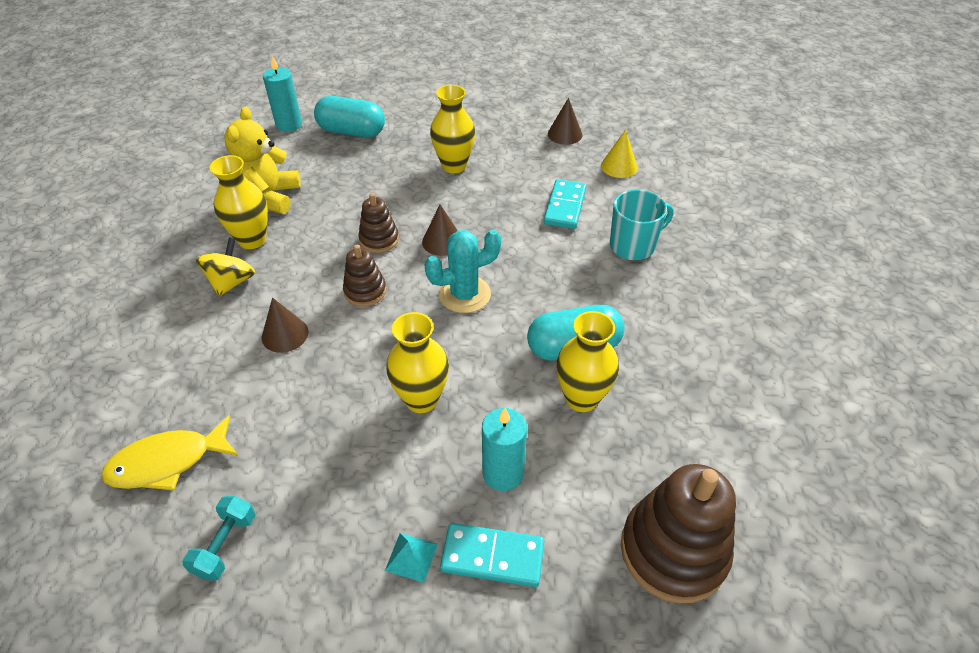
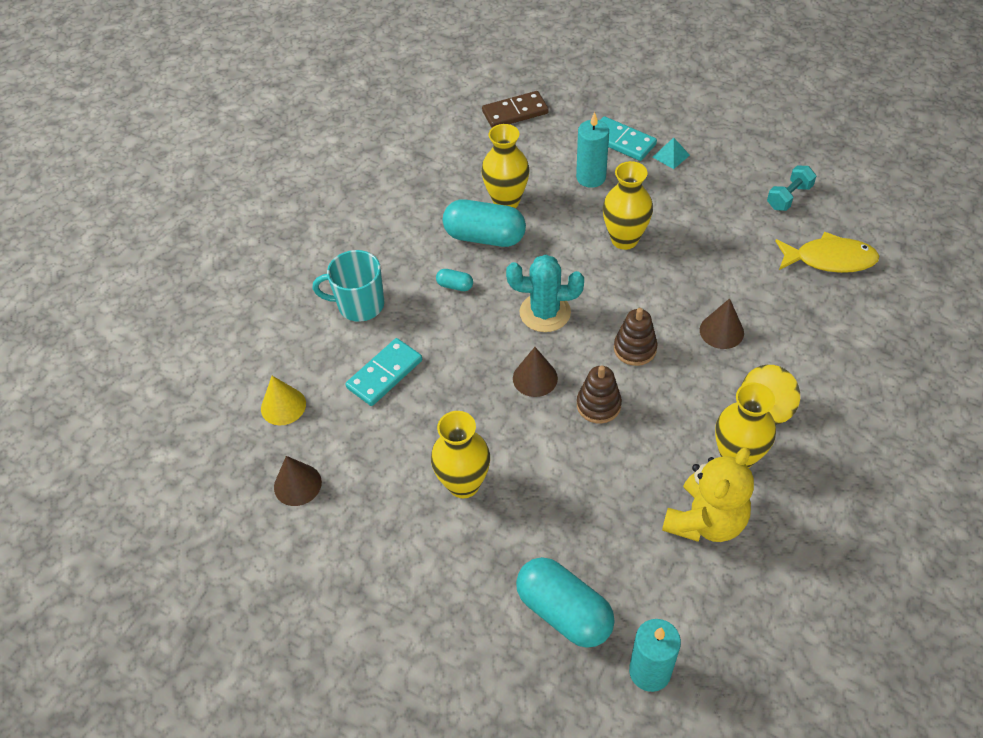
camera: 150 degrees left, 5 degrees up
(564, 289) = (455, 286): none -> turquoise capsule
(673, 551) = (515, 112): brown stacking toy -> brown domino

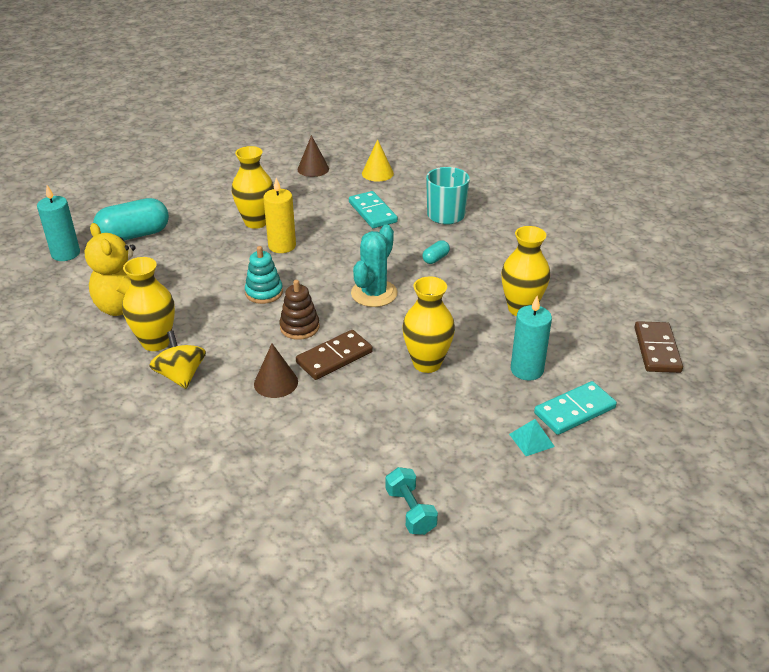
camera: 110 degrees right, 15 degrees down
(485, 237) = (482, 286): turquoise capsule -> none
(502, 431) = (282, 246): none -> yellow candle
(535, 378) = (314, 271): brown cone -> none
(598, 405) = (264, 292): brown stacking toy -> turquoise stacking toy
(659, 304) = (334, 357): none -> brown domino
(830, 259) = (299, 500): yellow fish -> none

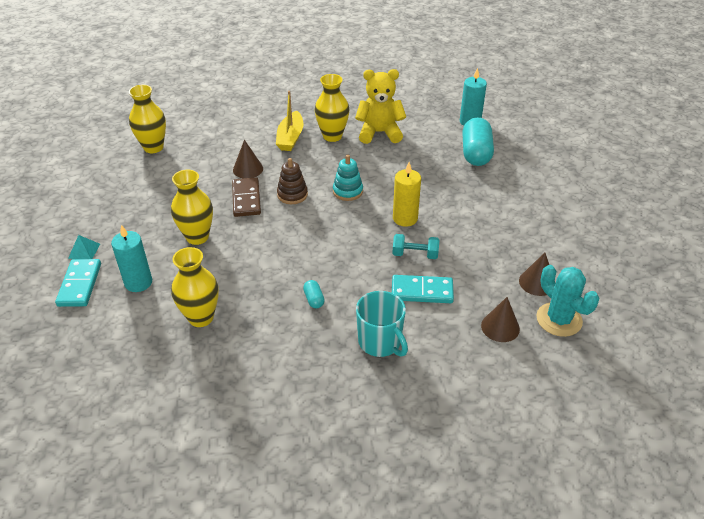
camera: 120 degrees right, 5 degrees up
(181, 376) = (290, 138): yellow spinning top -> yellow boat
(256, 222) = (454, 216): yellow vase -> yellow vase (153, 147)
(374, 293) = (298, 243): turquoise cactus -> turquoise cactus (559, 319)
(377, 173) = (500, 327): yellow cone -> brown cone
(410, 511) = (100, 182): turquoise dumbbell -> turquoise dumbbell (415, 254)
(657, 350) = (72, 373): brown domino -> none

